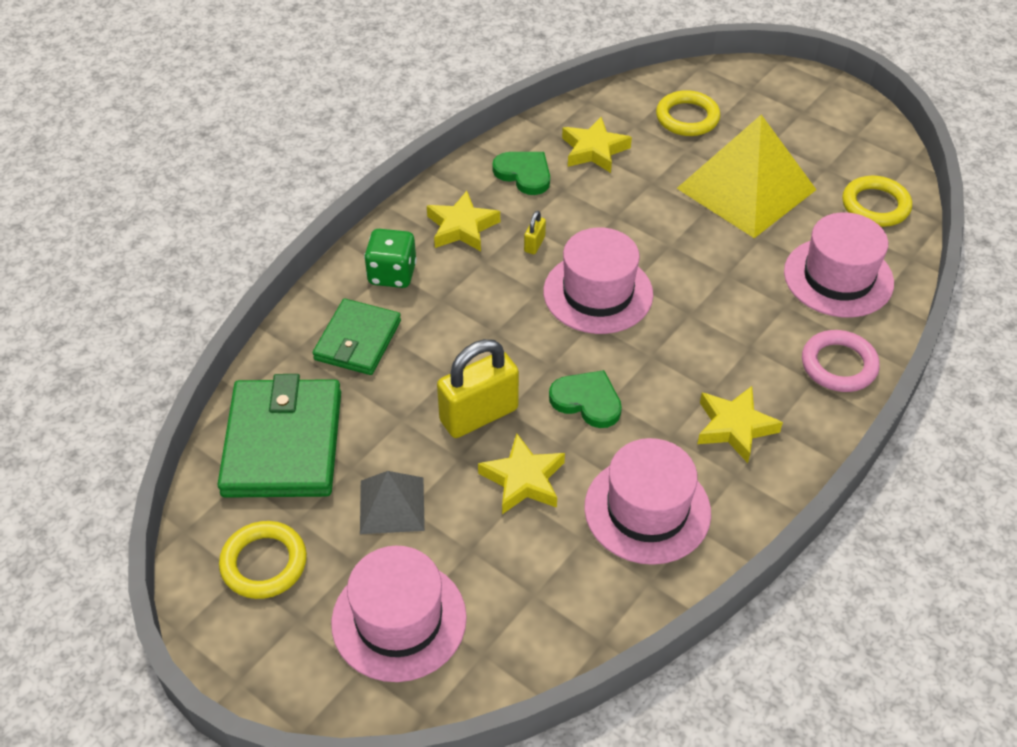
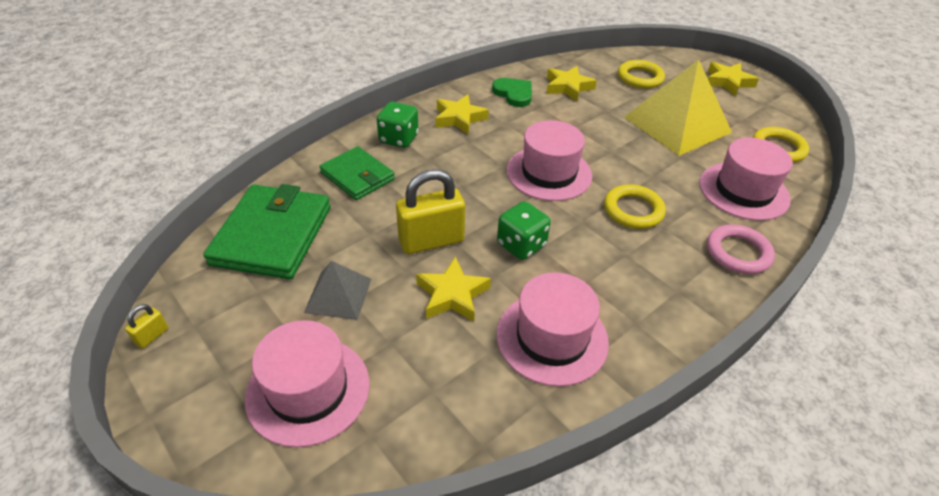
camera: 10 degrees right, 5 degrees down
(264, 563) = (217, 321): yellow ring -> yellow ring (633, 210)
(358, 340) = (357, 176): green wallet -> green wallet turned 75 degrees counterclockwise
(534, 244) = (509, 136): yellow padlock -> yellow padlock (152, 336)
(587, 401) = (521, 245): green heart -> green dice
(734, 427) = (641, 285): yellow star -> yellow star (728, 82)

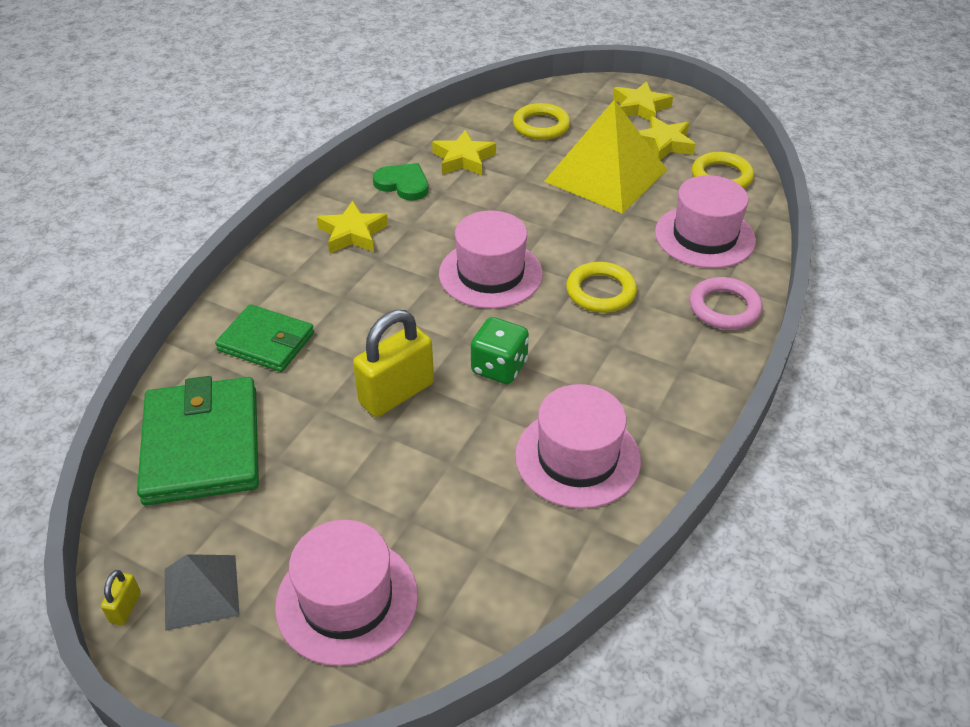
camera: 20 degrees left, 0 degrees up
(338, 295) = (323, 488): grey pyramid -> grey pyramid (201, 591)
(399, 139) = (292, 280): green dice -> none
(452, 295) = (451, 446): yellow star -> yellow star (663, 144)

